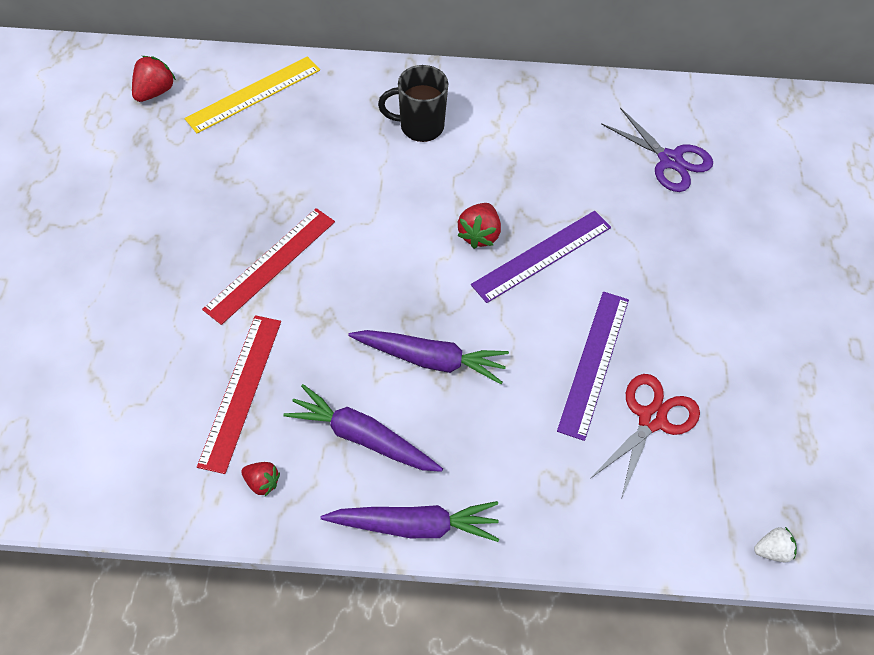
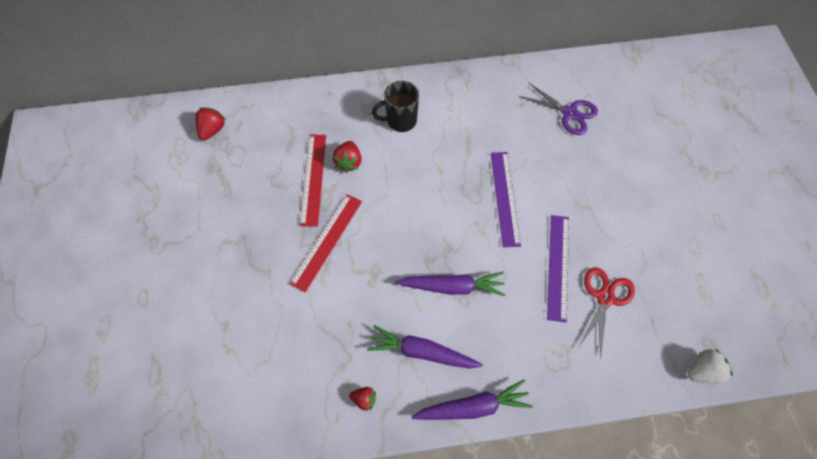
camera: 10 degrees left, 5 degrees up
(240, 391) = (331, 337): red ruler -> red ruler (313, 179)
(254, 94) = (281, 119): yellow ruler -> none
(479, 235) = (460, 191): red strawberry -> red strawberry (348, 162)
(542, 256) = (505, 198): purple ruler -> purple ruler turned 45 degrees counterclockwise
(772, 550) = (702, 371): white strawberry -> white strawberry, size x1.53

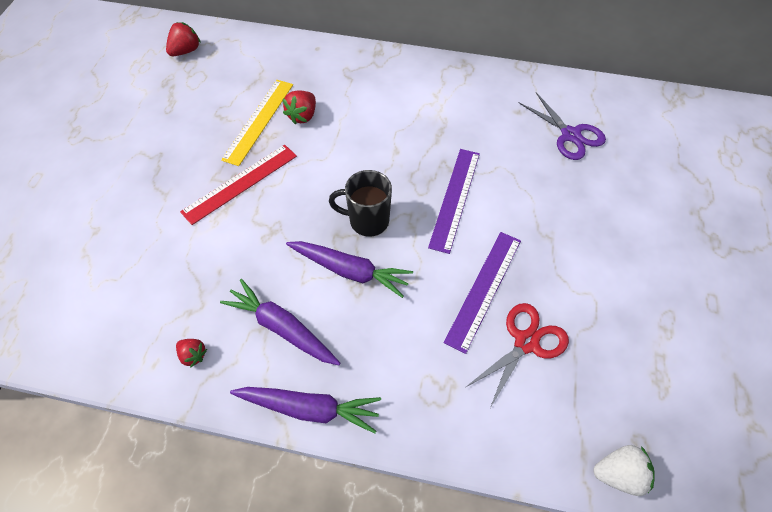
camera: 20 degrees right, 5 degrees down
(313, 179) = (258, 121): red ruler -> yellow ruler
(400, 121) = (377, 92): black mug -> black mug (367, 221)

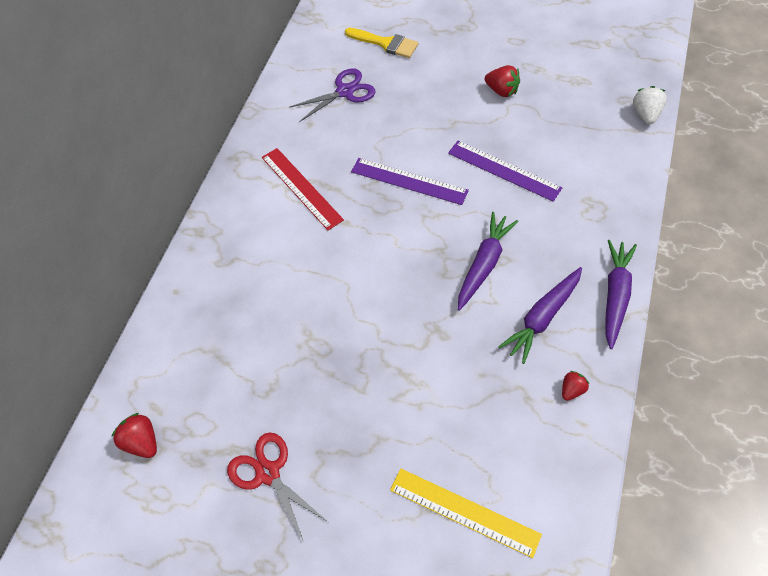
camera: 80 degrees left, 0 degrees up
(240, 183) = (372, 362): red ruler -> red ruler (301, 188)
(258, 121) = (283, 349): yellow ruler -> yellow ruler (464, 512)
(302, 116) = (283, 305): red strawberry -> red strawberry (502, 91)
(367, 221) = (429, 249): black mug -> none
(526, 342) = (551, 150): red scissors -> red scissors (268, 473)
(657, 165) = (385, 43): none -> yellow brush

